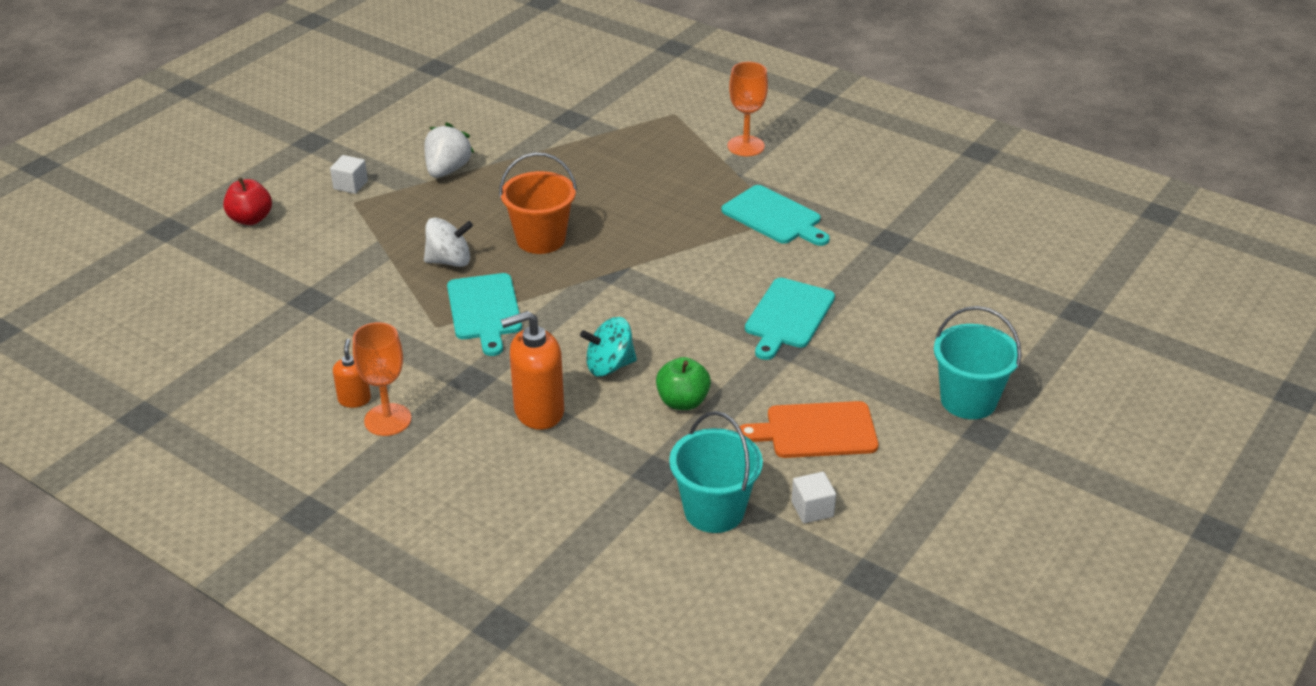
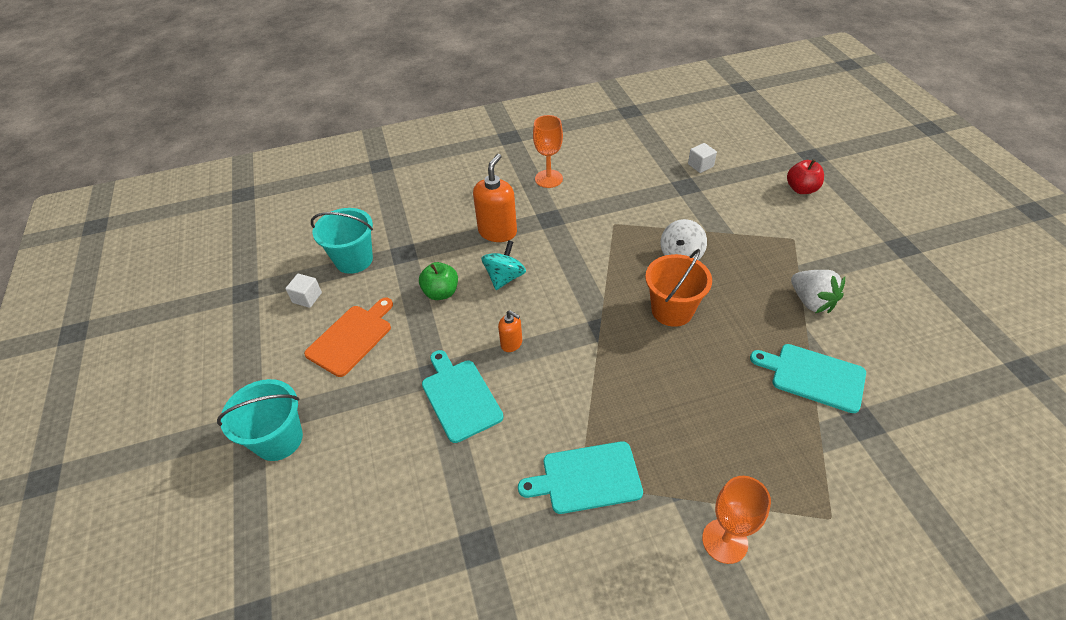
camera: 130 degrees right, 10 degrees up
(350, 185) = (820, 244): white cube -> white cube (700, 165)
(354, 399) = (576, 173): orange soap dispenser -> orange soap dispenser (511, 343)
(484, 310) = (611, 249): turquoise cutting board -> turquoise cutting board (813, 376)

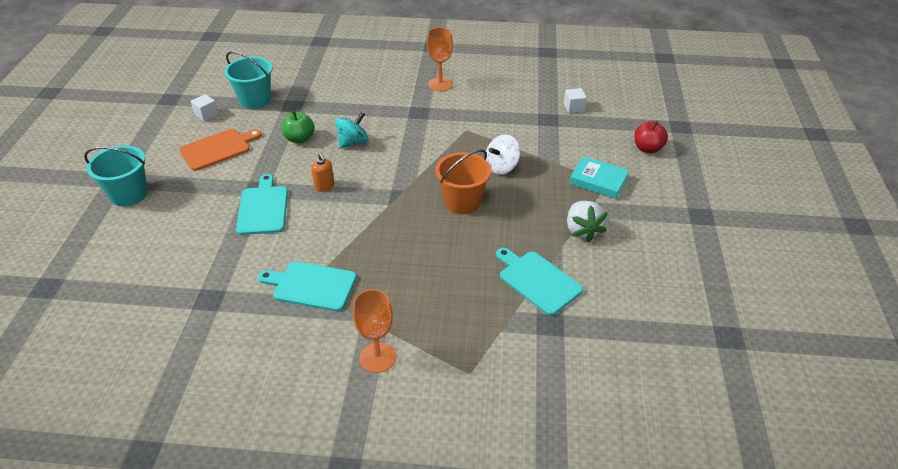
camera: 20 degrees right, 5 degrees down
(497, 232) = (371, 110): orange soap dispenser -> none
(784, 240) = (598, 181): none -> turquoise book

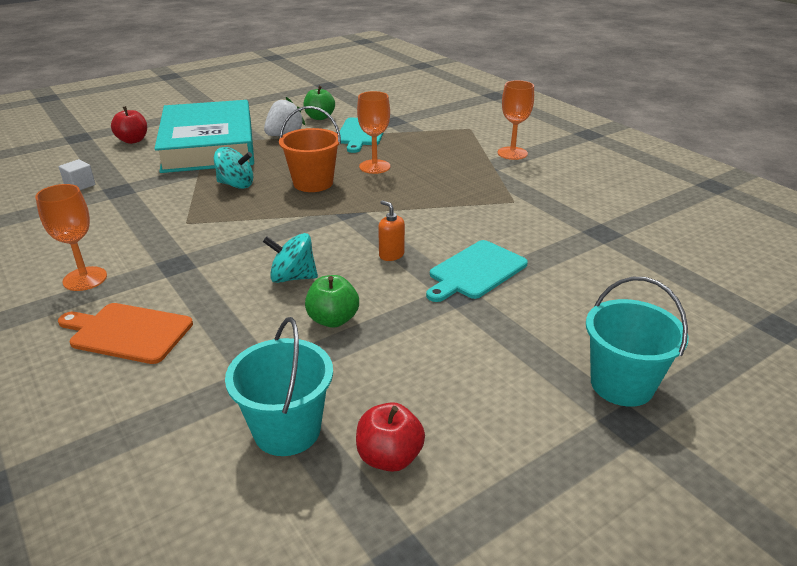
camera: 130 degrees left, 10 degrees down
(206, 115) = (389, 457): white cube -> red apple
(218, 149) = (442, 376): orange cutting board -> orange cutting board (128, 332)
(311, 286) = (507, 199): turquoise cutting board -> none
(324, 186) = (391, 255): orange soap dispenser -> orange soap dispenser turned 60 degrees counterclockwise
(454, 248) = (374, 167): none -> orange goblet
(501, 167) = (236, 184): white spinning top -> turquoise spinning top
(598, 181) = (209, 145): turquoise book -> turquoise book, size x2.32
(611, 275) = (319, 117): none -> green apple

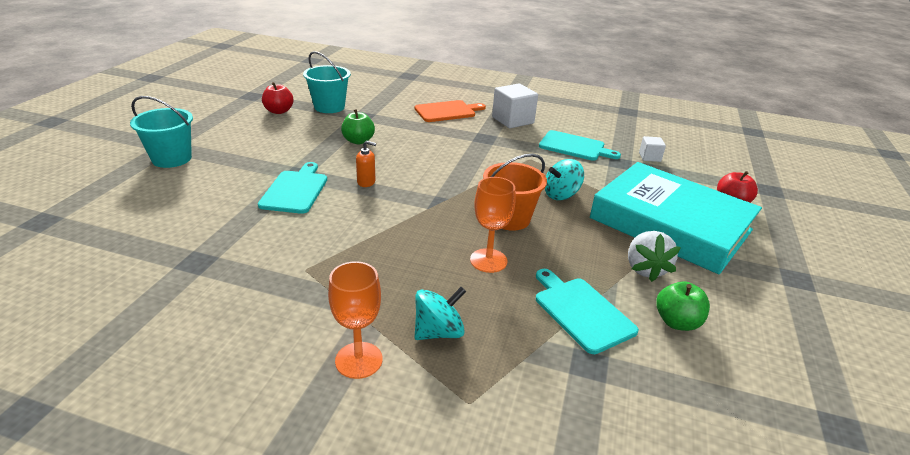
camera: 140 degrees right, 0 degrees up
(85, 279) = (512, 120): orange goblet -> white cube
(113, 218) = (574, 147): none -> turquoise cutting board
(293, 277) = (410, 151): turquoise spinning top -> turquoise spinning top (438, 332)

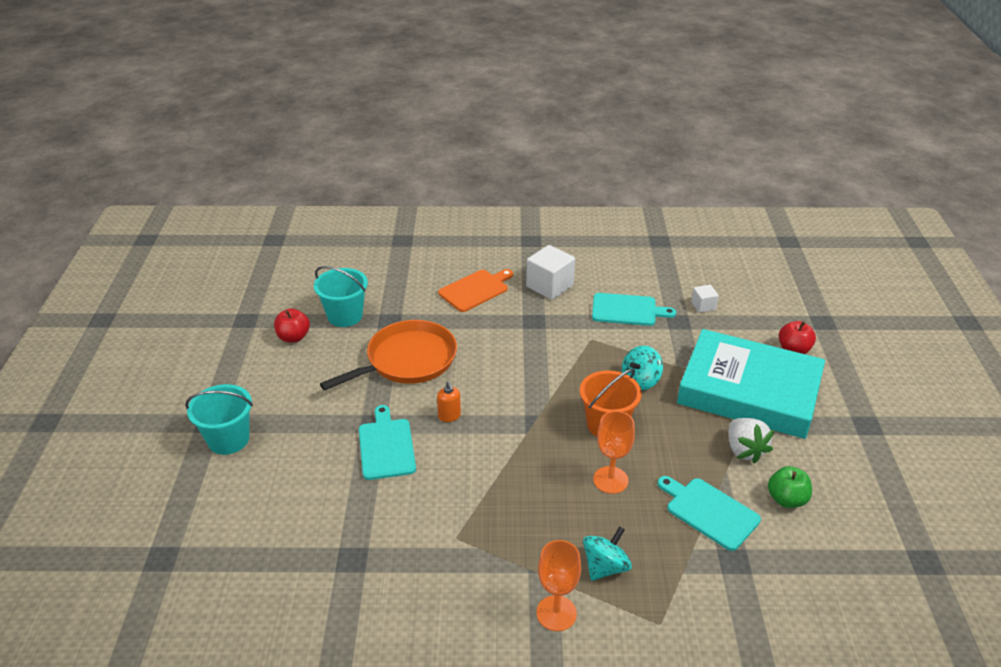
camera: 15 degrees left, 5 degrees up
(358, 141) = (407, 360): green apple -> orange pan
(366, 182) = (449, 416): orange soap dispenser -> orange soap dispenser turned 75 degrees clockwise

